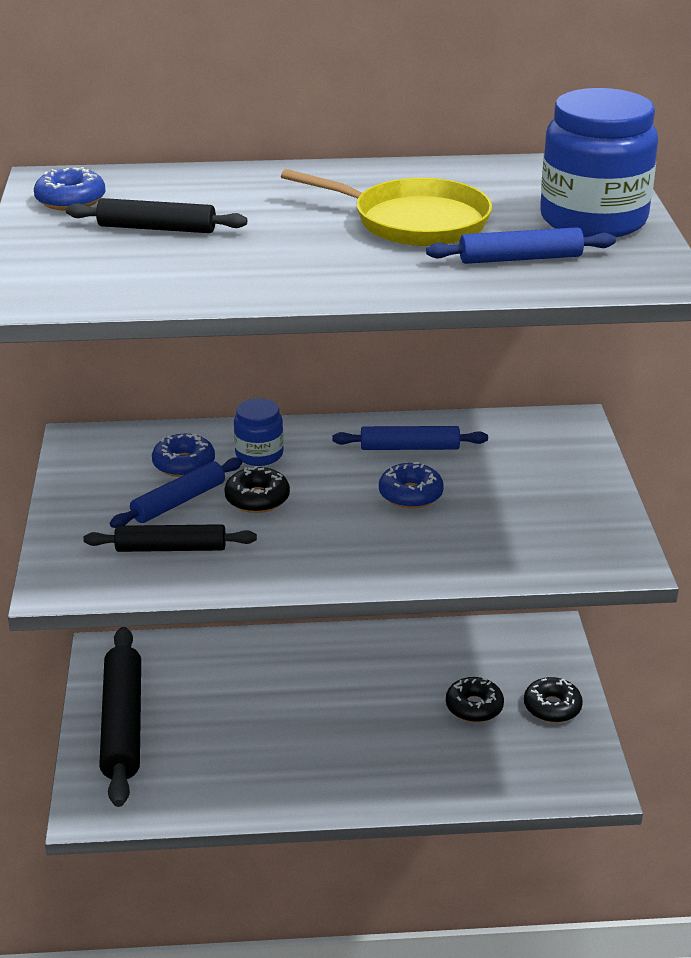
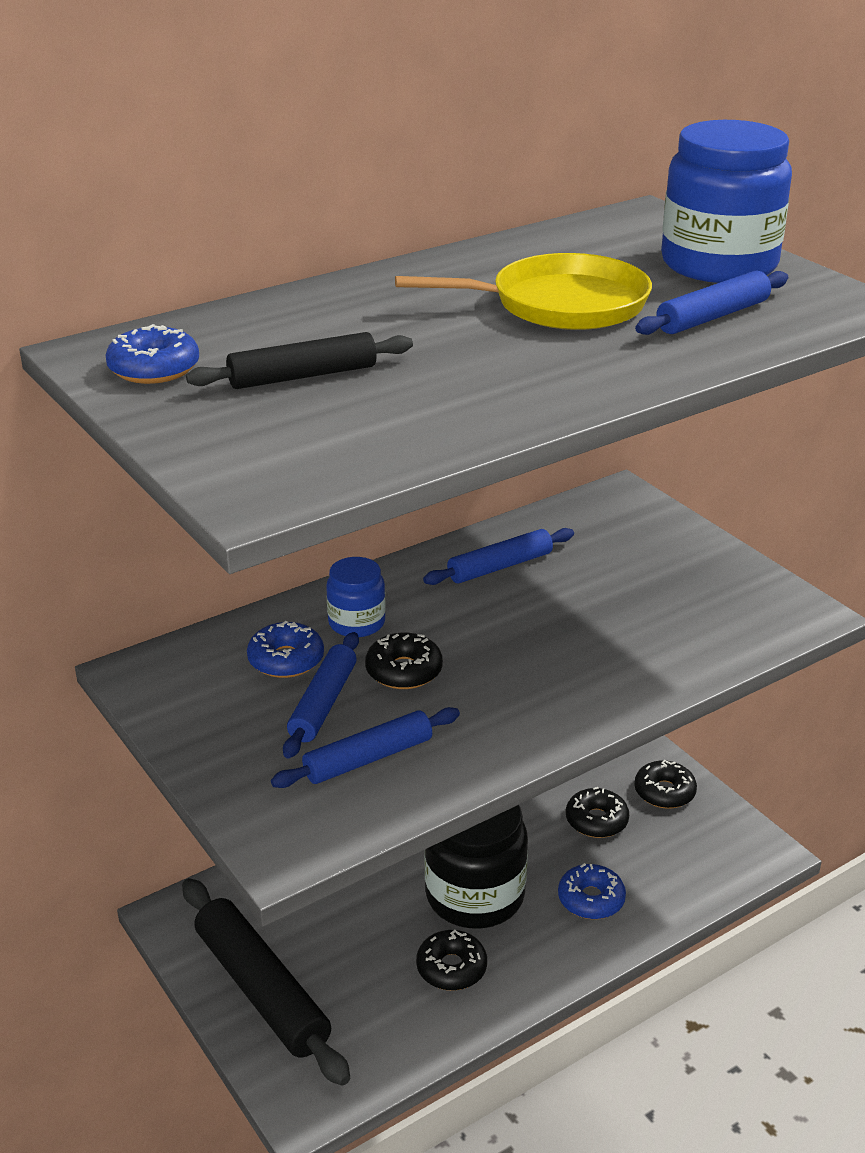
camera: 30 degrees left, 0 degrees up
(171, 548) = (368, 759): black rolling pin -> blue rolling pin
(266, 766) = (451, 968): none -> black donut
(328, 723) = (475, 895): none -> black jar
(410, 494) = (550, 614): blue donut -> blue donut (591, 899)

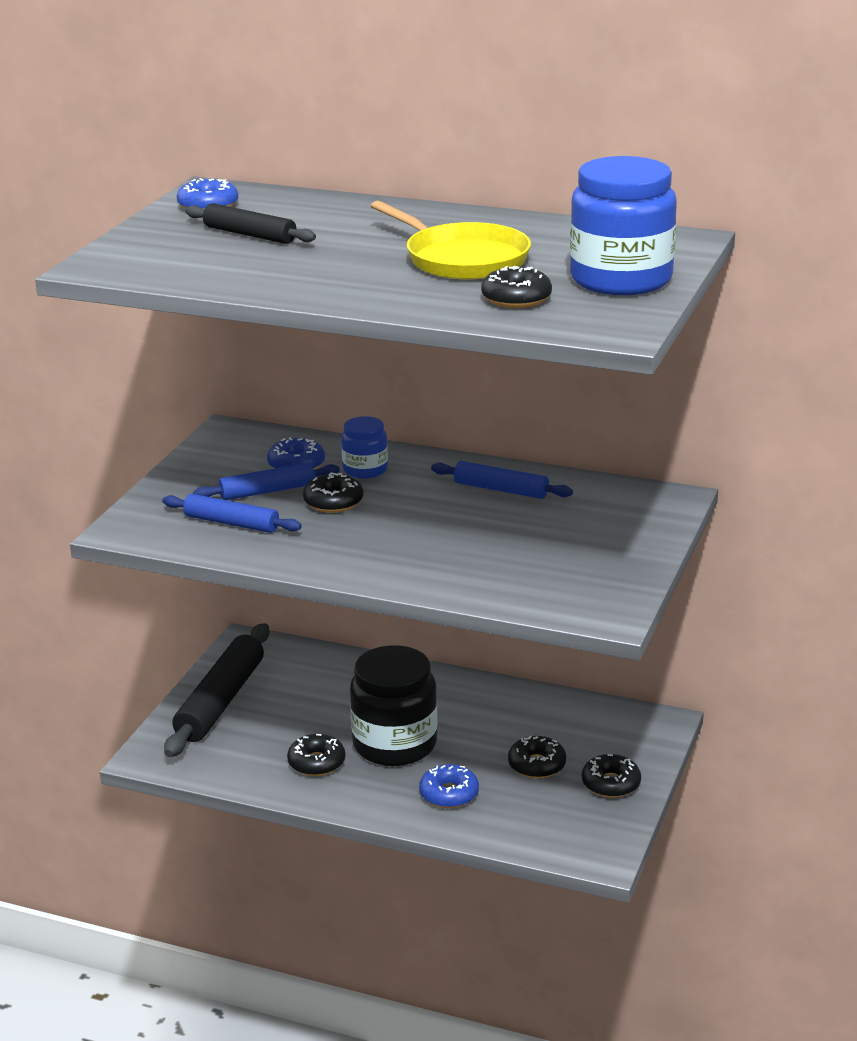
camera: 55 degrees right, 5 degrees down
(712, 316) = (516, 298): blue rolling pin -> black donut

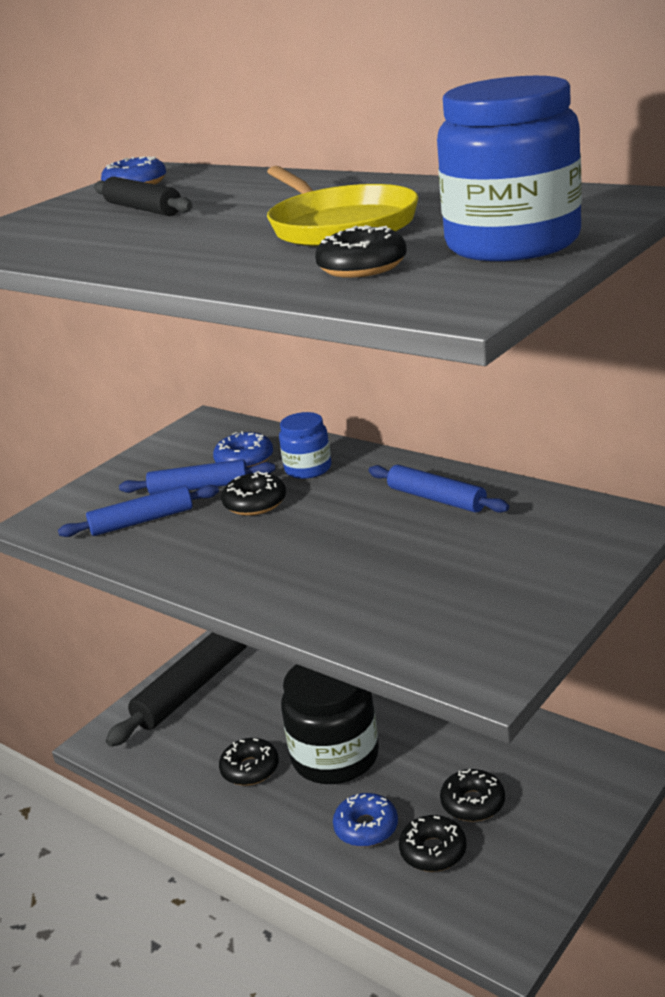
camera: 20 degrees right, 0 degrees up
(231, 523) = (142, 521): blue rolling pin -> blue rolling pin turned 60 degrees counterclockwise
(611, 784) = (547, 840): black donut -> black donut (433, 851)

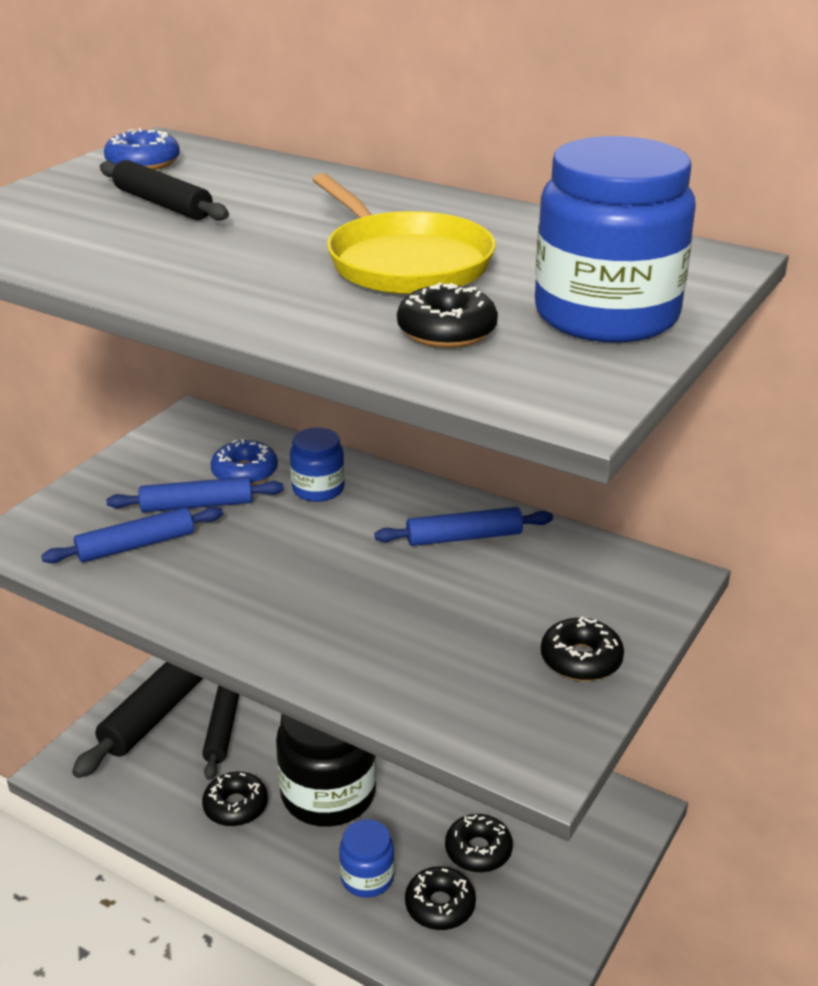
camera: 10 degrees left, 5 degrees up
(243, 705) = (222, 729): none -> black rolling pin
(255, 503) = (264, 530): black donut -> black donut (581, 659)
(366, 827) = (367, 877): blue donut -> blue jar
(436, 499) = (464, 537): blue rolling pin -> blue rolling pin turned 45 degrees counterclockwise

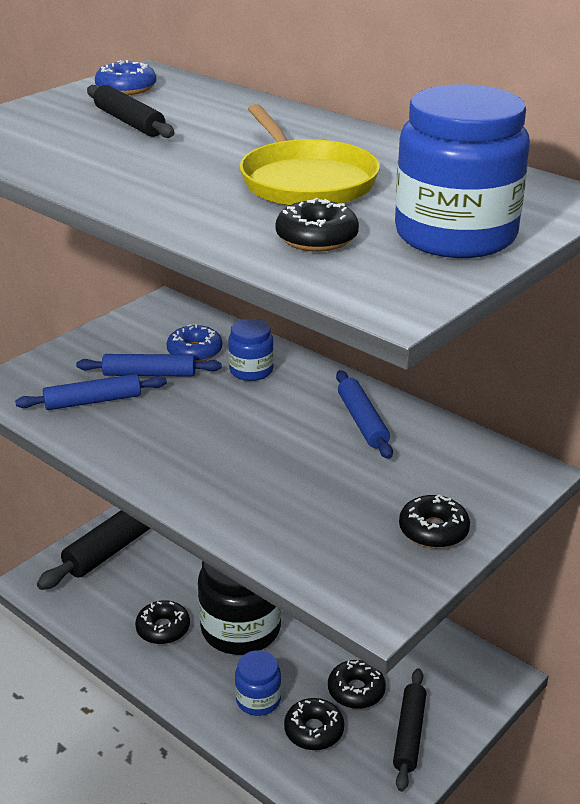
camera: 10 degrees right, 0 degrees up
(222, 729) = (165, 566): black rolling pin -> black rolling pin (409, 734)
(464, 537) = (362, 421): blue rolling pin -> blue rolling pin turned 75 degrees clockwise

